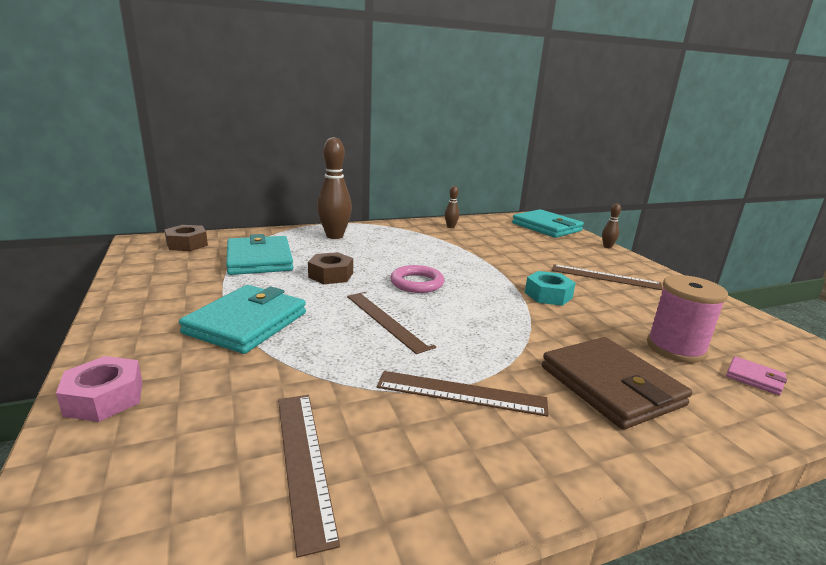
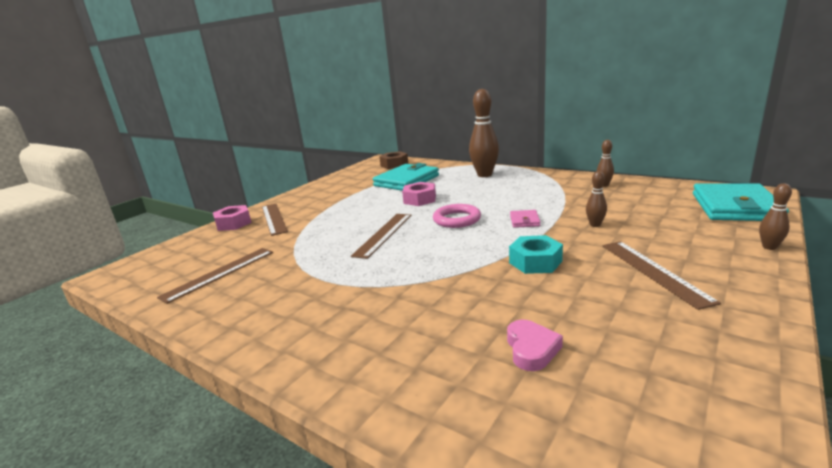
camera: 60 degrees right, 0 degrees up
(246, 323) = (327, 212): turquoise wallet -> none
(331, 275) = (420, 199): brown nut -> pink nut
(461, 393) = (319, 284): brown ruler -> brown ruler (274, 218)
(514, 257) = (595, 225): none -> brown bowling pin
(611, 386) = (398, 332): brown wallet -> none
(675, 348) = (531, 349): pink spool -> pink heart
(754, 378) = (537, 414): pink wallet -> pink wallet (524, 221)

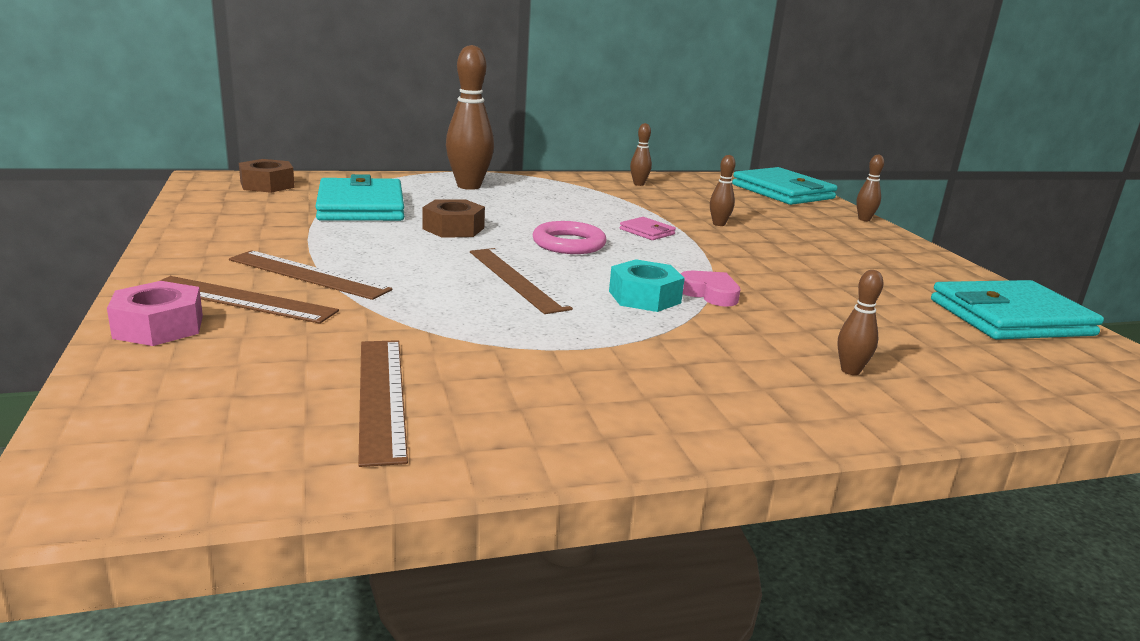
camera: 55 degrees left, 0 degrees up
(418, 355) = (850, 371): none -> brown bowling pin
(420, 199) = (453, 228): pink nut -> brown nut
(531, 349) = (902, 332): pink heart -> pink heart (709, 294)
(535, 262) = (749, 267): turquoise nut -> turquoise nut (644, 297)
(653, 271) = (842, 253): brown ruler -> brown ruler (308, 275)
(692, 386) = (1010, 317): none -> turquoise wallet

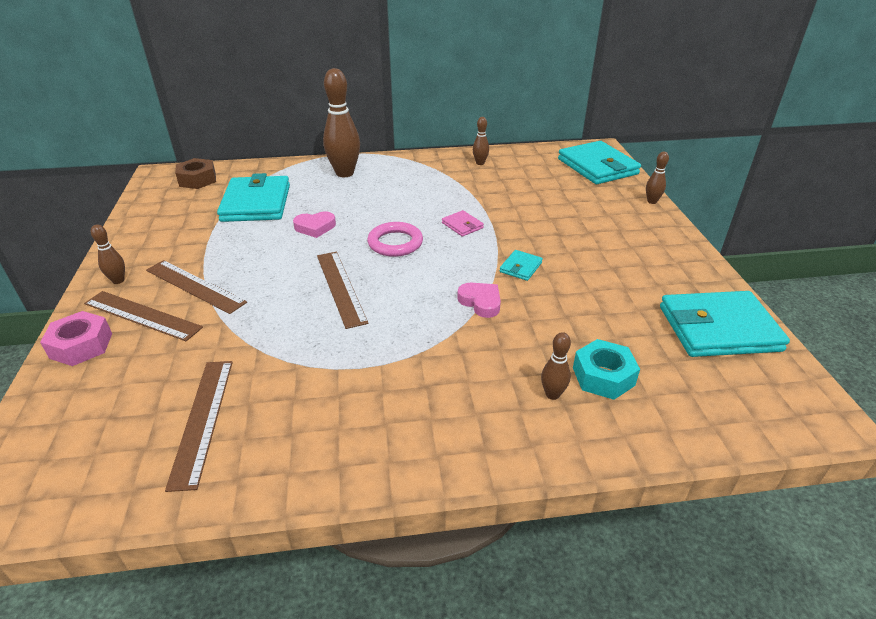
camera: 10 degrees right, 15 degrees up
(453, 228) = (315, 227): brown nut -> pink heart
(644, 297) = (428, 307): turquoise nut -> turquoise nut (603, 376)
(718, 224) = (524, 213): brown bowling pin -> brown bowling pin (118, 280)
(741, 266) = (521, 267): none -> turquoise wallet

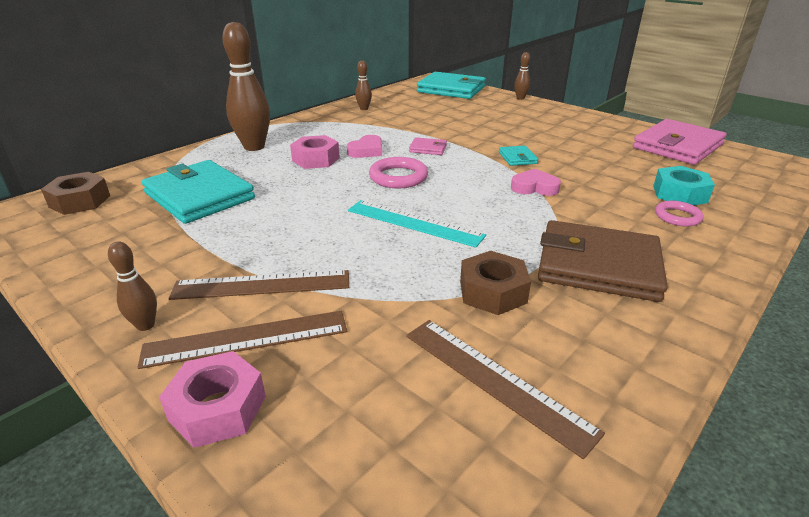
camera: 40 degrees left, 5 degrees down
(298, 366) = (492, 292): none -> brown nut
(315, 227) = (303, 192): pink heart -> pink heart (367, 151)
(340, 287) = (414, 223): brown ruler -> turquoise ruler
(366, 201) = (316, 159): none -> pink nut
(400, 393) = (598, 266): none -> brown wallet
(552, 394) = (677, 217): brown bowling pin -> pink ring
(718, 328) = (677, 146): turquoise wallet -> pink wallet

